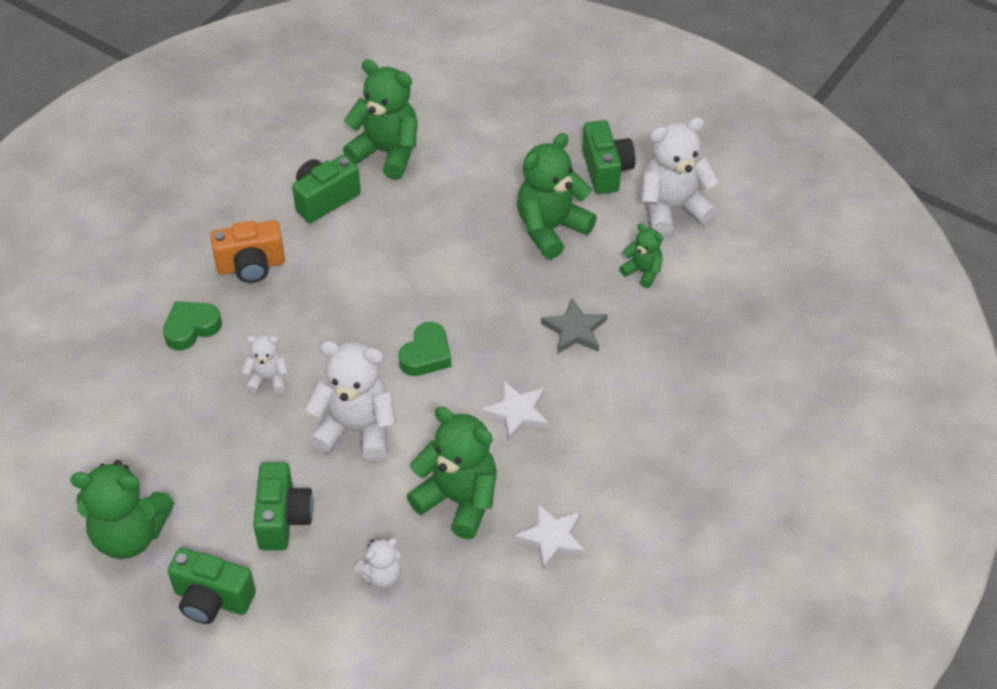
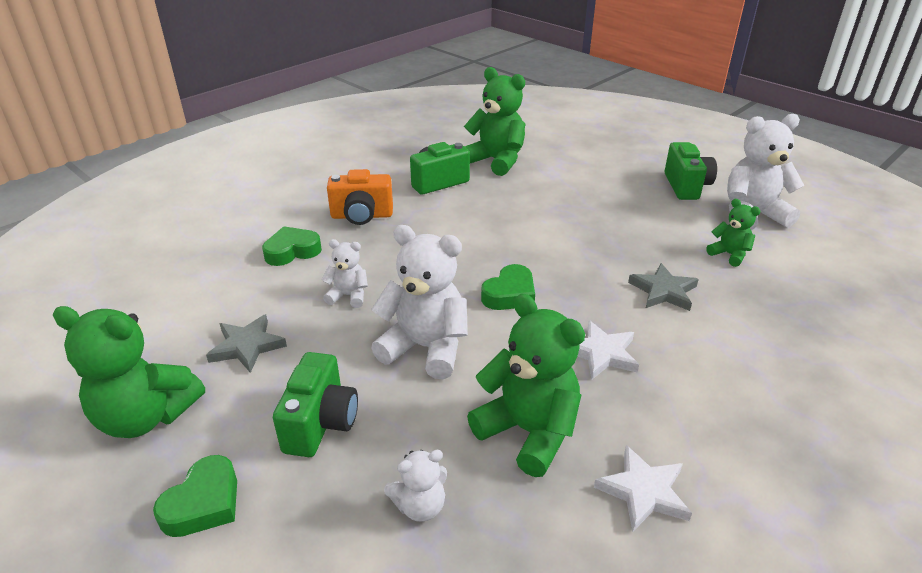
camera: 10 degrees right, 15 degrees down
(189, 451) = (247, 346): none -> grey star
(212, 599) = (203, 503): green camera -> green heart
(551, 228) = (637, 217): green teddy bear -> none

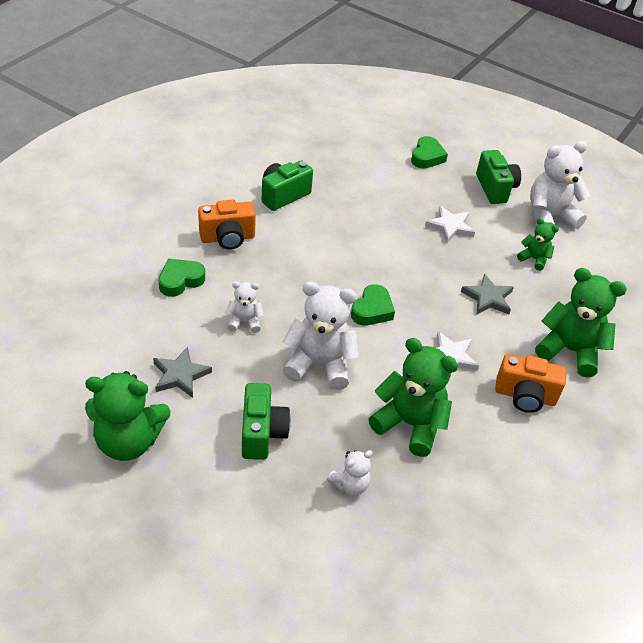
camera: 15 degrees left, 10 degrees up
(203, 503) = (202, 500): green heart -> green heart (427, 157)
(496, 161) = (328, 167): green teddy bear -> green teddy bear (569, 350)
(643, 492) = (492, 459): white star -> white star (450, 227)
(703, 410) = (525, 396): none -> orange camera

